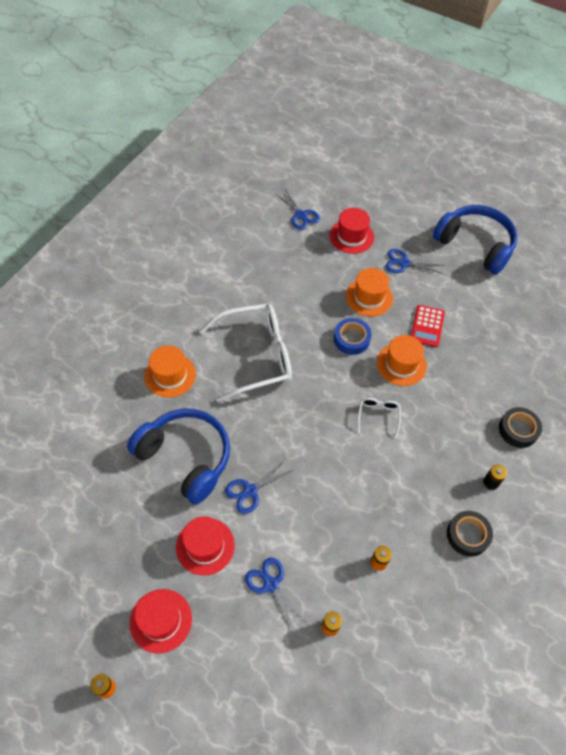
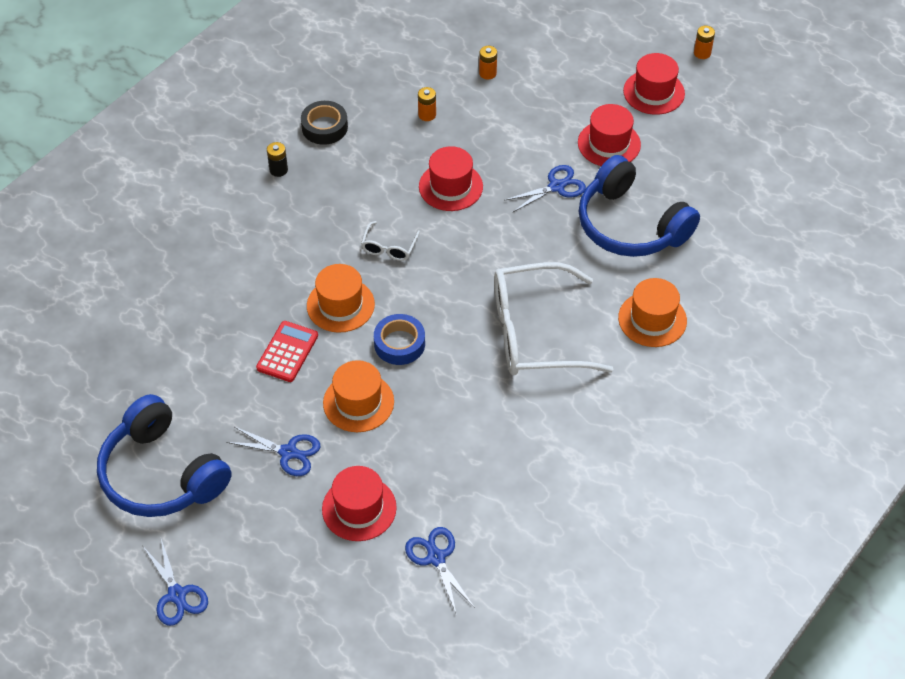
camera: 170 degrees left, 5 degrees down
(271, 584) = (542, 108): blue scissors -> blue scissors (177, 595)
(341, 481) = (450, 186): none -> red hat
(518, 430) = (221, 217): black tape -> none

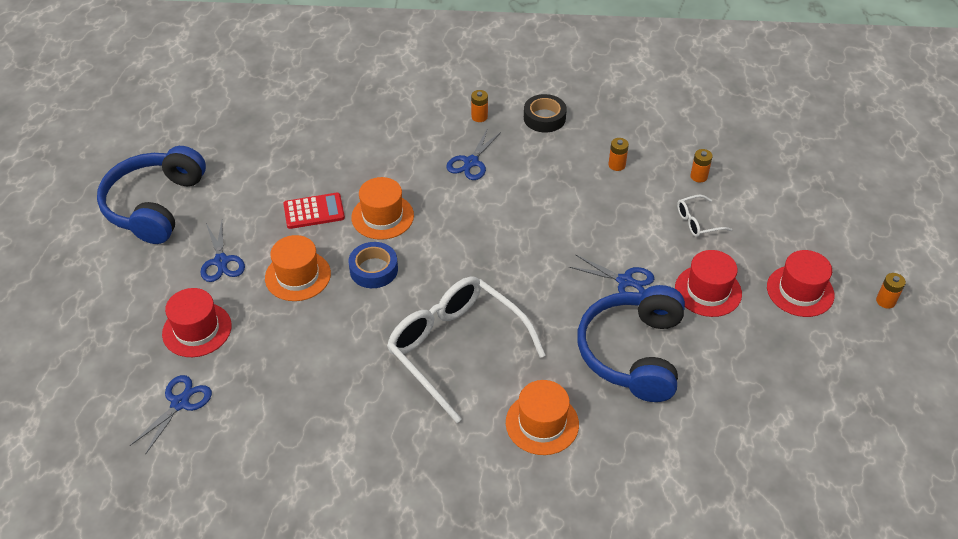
camera: 55 degrees right, 5 degrees down
(177, 595) = (55, 269): blue scissors -> blue scissors (471, 162)
(278, 170) = (479, 117): black battery -> orange battery
(389, 247) = (462, 214): white glasses -> white glasses (697, 222)
(450, 186) = (558, 216): red hat -> none

